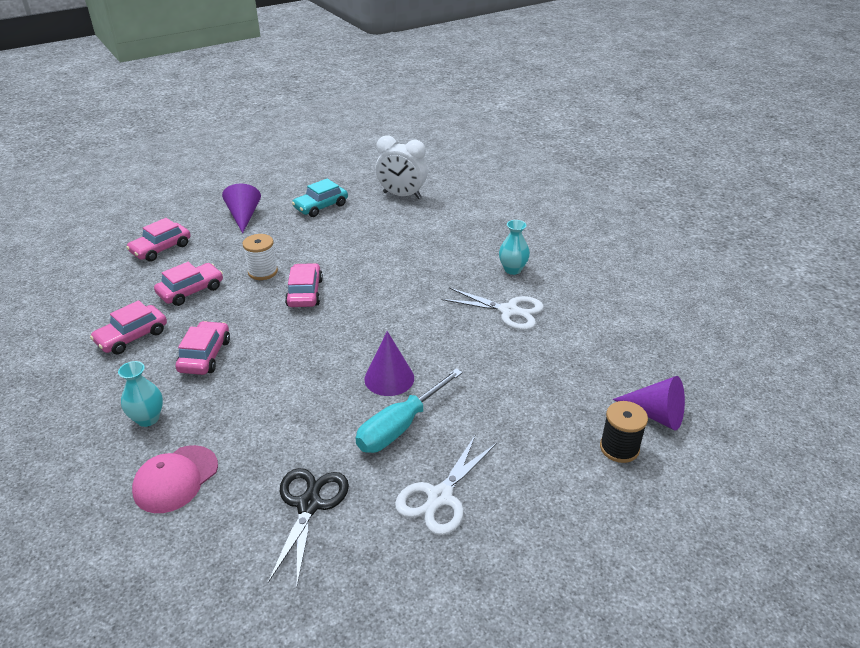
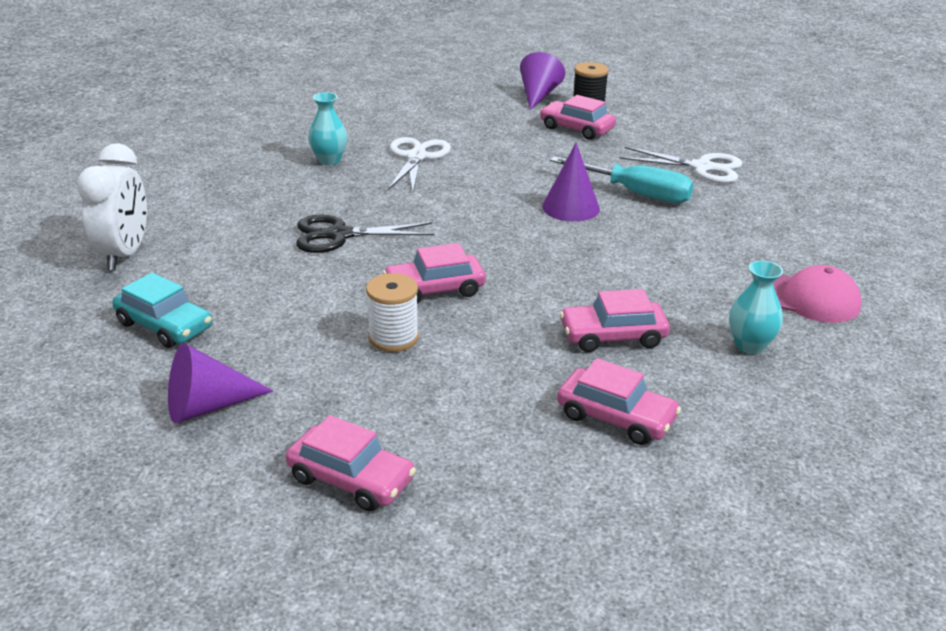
camera: 105 degrees left, 5 degrees down
(191, 291) = (473, 396): pink car -> pink car (576, 129)
(309, 505) = (766, 221): black scissors -> black scissors (340, 235)

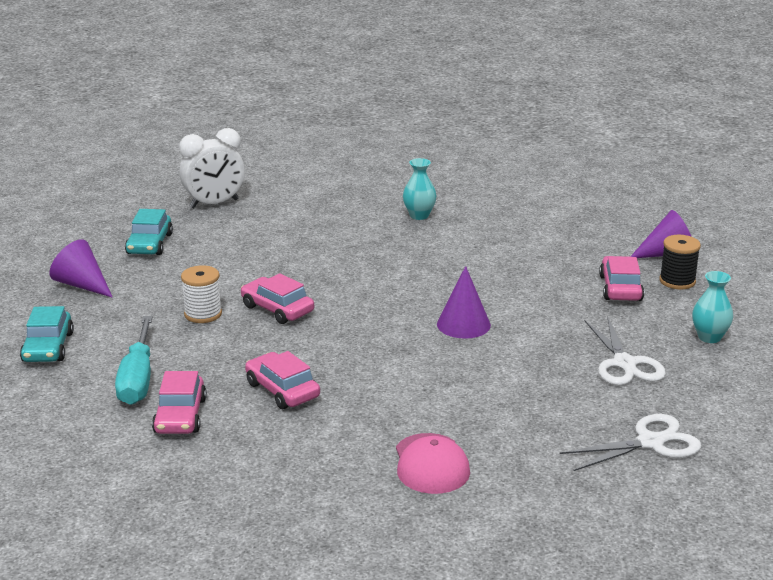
camera: 60 degrees right, 5 degrees down
(340, 235) = (313, 255): black scissors -> none
(351, 479) = (48, 347): pink car -> turquoise car
(416, 157) = (468, 243): white scissors -> white scissors (650, 443)
(637, 193) = (527, 346): turquoise screwdriver -> turquoise screwdriver (137, 379)
(750, 345) = (326, 450): turquoise vase -> turquoise vase (709, 337)

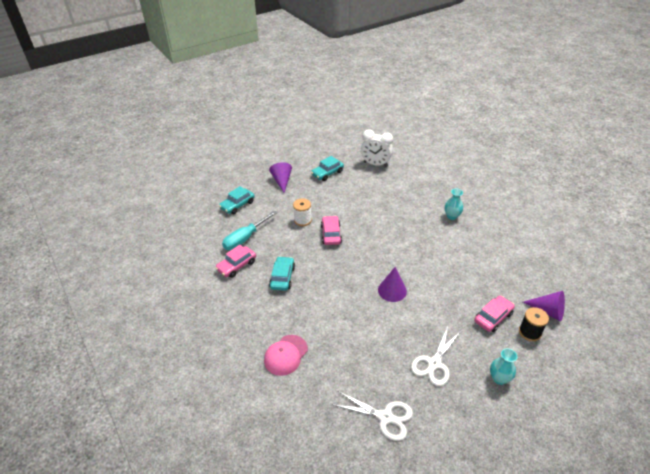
camera: 45 degrees right, 15 degrees up
(282, 390) = (282, 277): pink car -> turquoise car

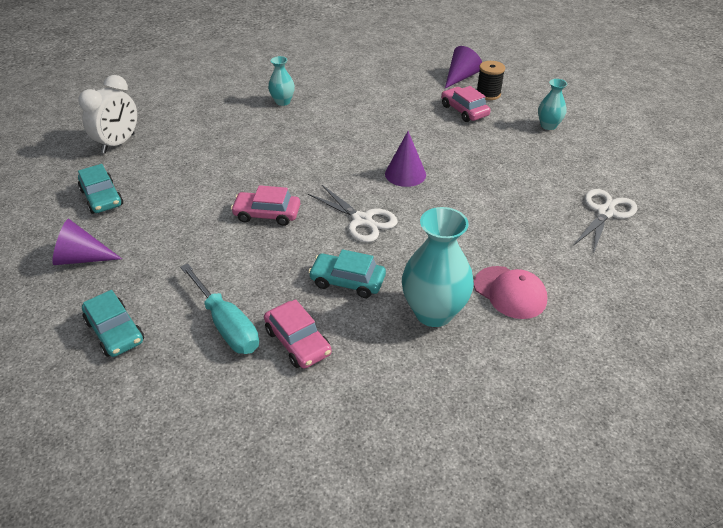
camera: 80 degrees left, 0 degrees up
(263, 318) = (433, 312): none -> turquoise vase
(302, 220) = (215, 242): white spool -> none
(434, 363) = (527, 163): white scissors -> white scissors (362, 220)

